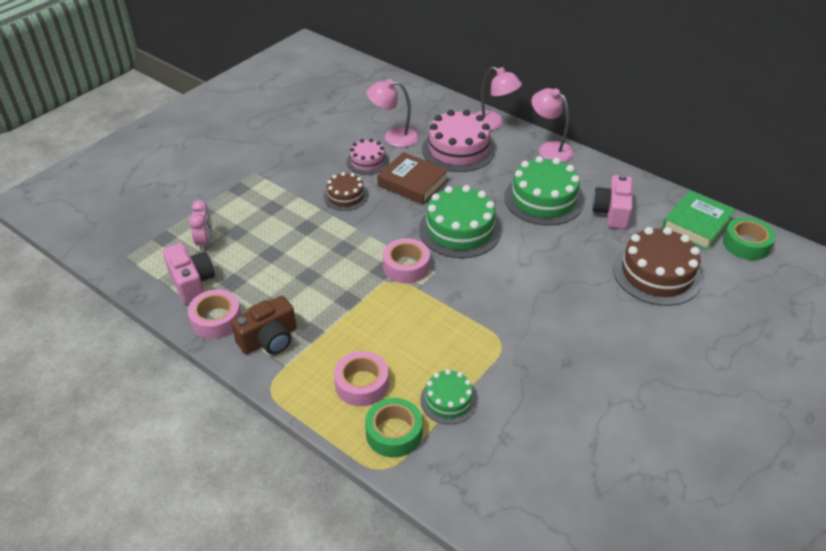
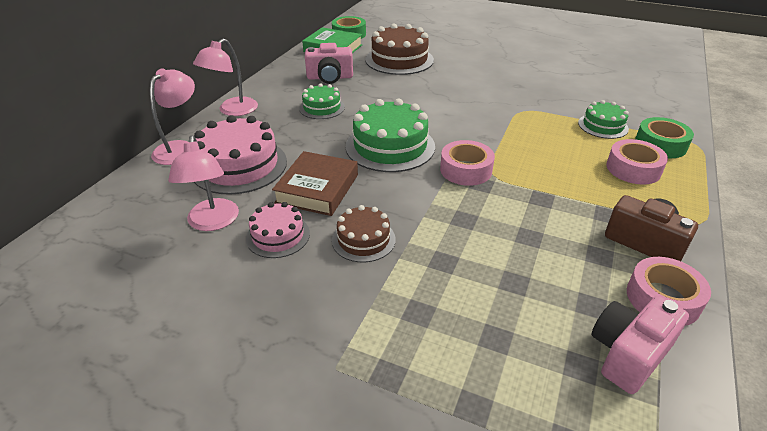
camera: 105 degrees left, 5 degrees down
(205, 242) = (540, 371): pink clock -> none
(543, 199) = (322, 108): green cake -> green cake, size x0.57

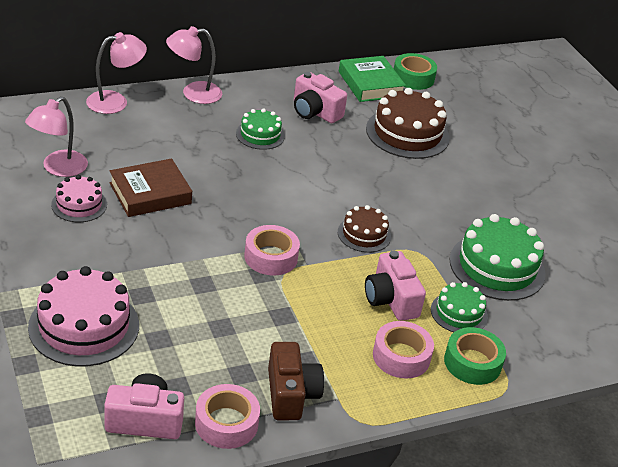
camera: 40 degrees right, 0 degrees up
(239, 165) = (130, 141): pink cake -> pink cake (84, 326)
(363, 239) = (121, 245): brown cake -> brown cake (364, 234)
(390, 146) = (252, 200): green cake -> green cake (497, 267)
(565, 144) = (391, 300): none -> pink camera

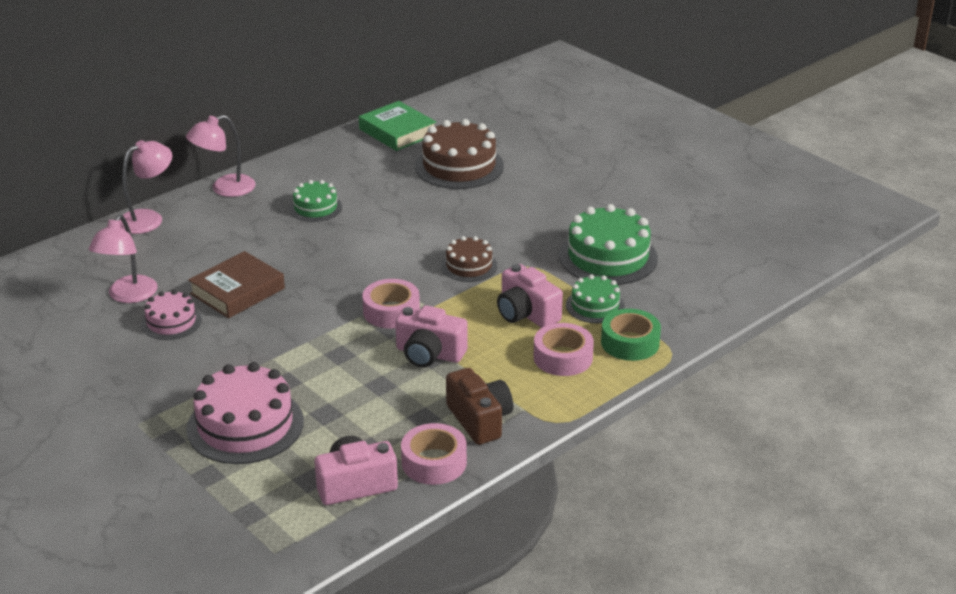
camera: 15 degrees left, 5 degrees down
(315, 112) = (357, 172): pink camera -> pink camera (429, 354)
(413, 77) = (436, 115): green tape -> none

